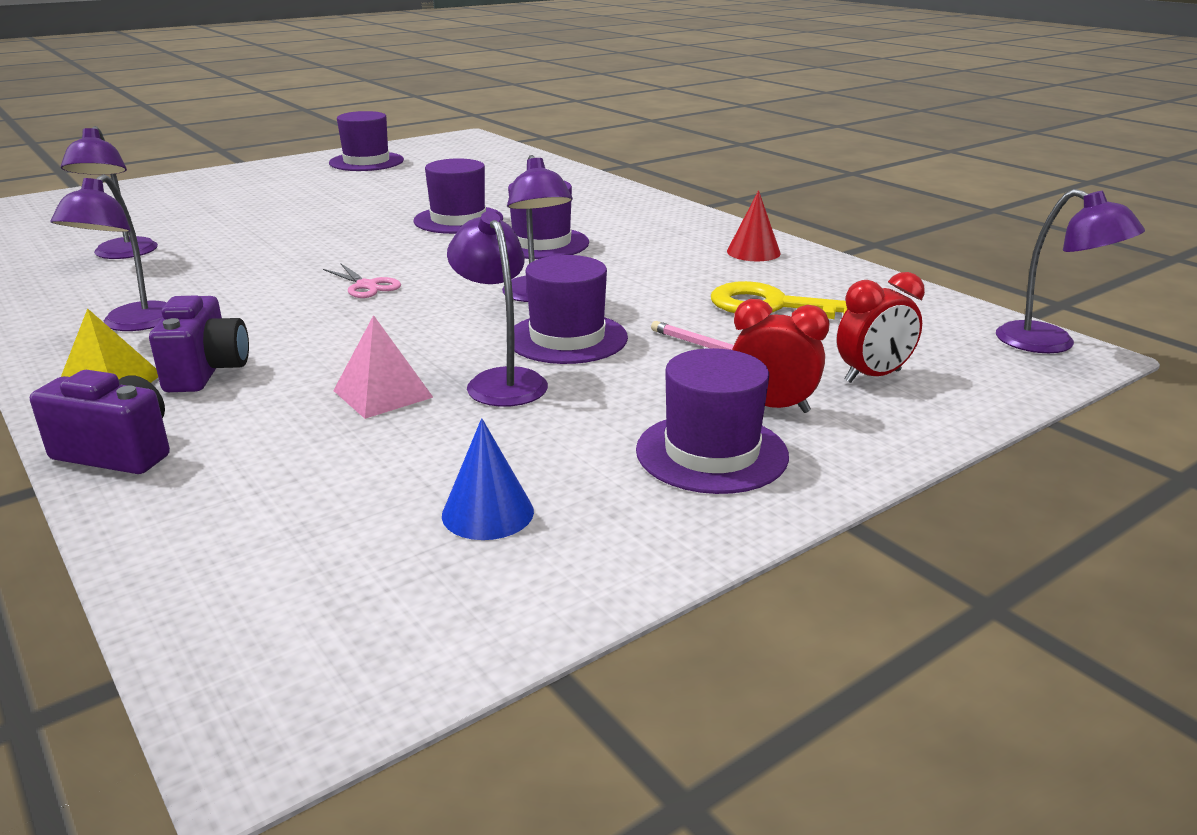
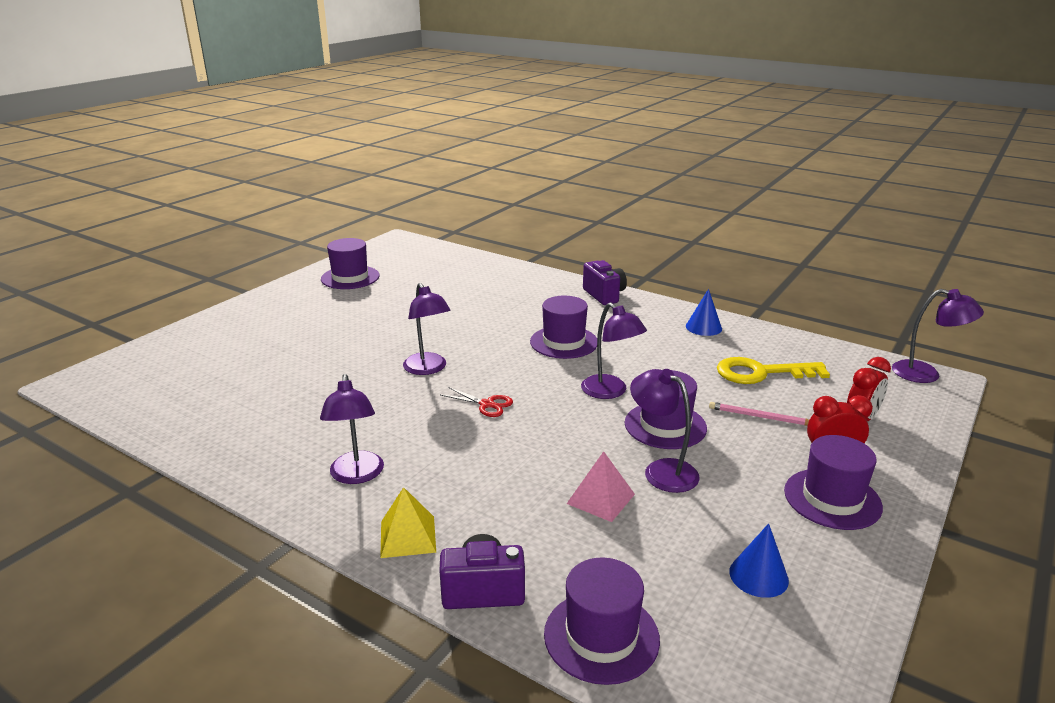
camera: 20 degrees left, 0 degrees up
(122, 254) = (265, 407): purple lamp -> purple lamp (428, 369)
(207, 372) = (463, 507): purple camera -> purple camera (604, 295)
(367, 286) = (487, 404): pink scissors -> red scissors
(458, 220) = (483, 328): purple hat -> purple hat (601, 636)
(753, 252) = (703, 327): red cone -> blue cone

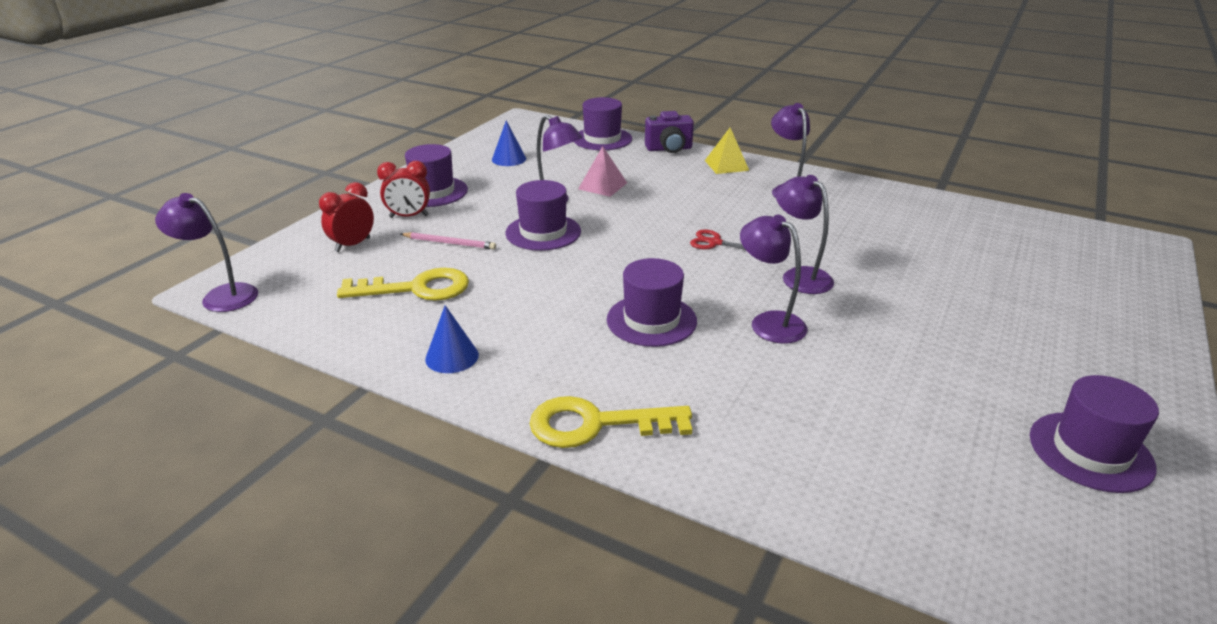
camera: 175 degrees right, 5 degrees up
(604, 295) = (596, 424): purple camera -> yellow key
(610, 392) = (592, 260): purple lamp -> purple lamp (769, 322)

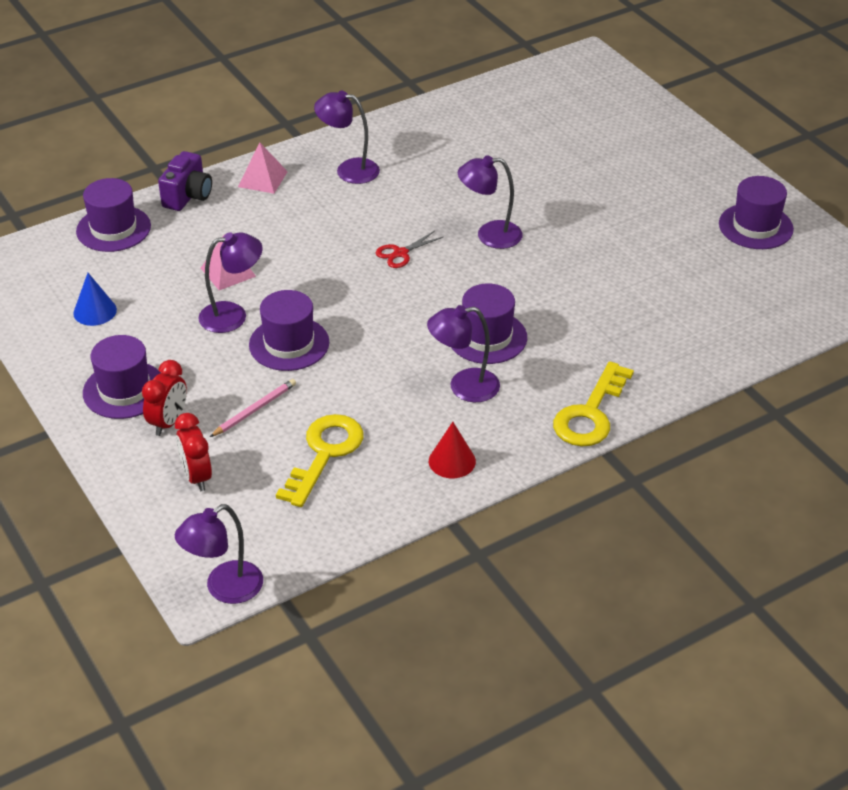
camera: 60 degrees left, 10 degrees up
(452, 357) = (452, 461): blue cone -> red cone
(726, 165) = (262, 179): yellow pyramid -> pink pyramid
(769, 322) = (537, 281): purple lamp -> purple lamp (463, 387)

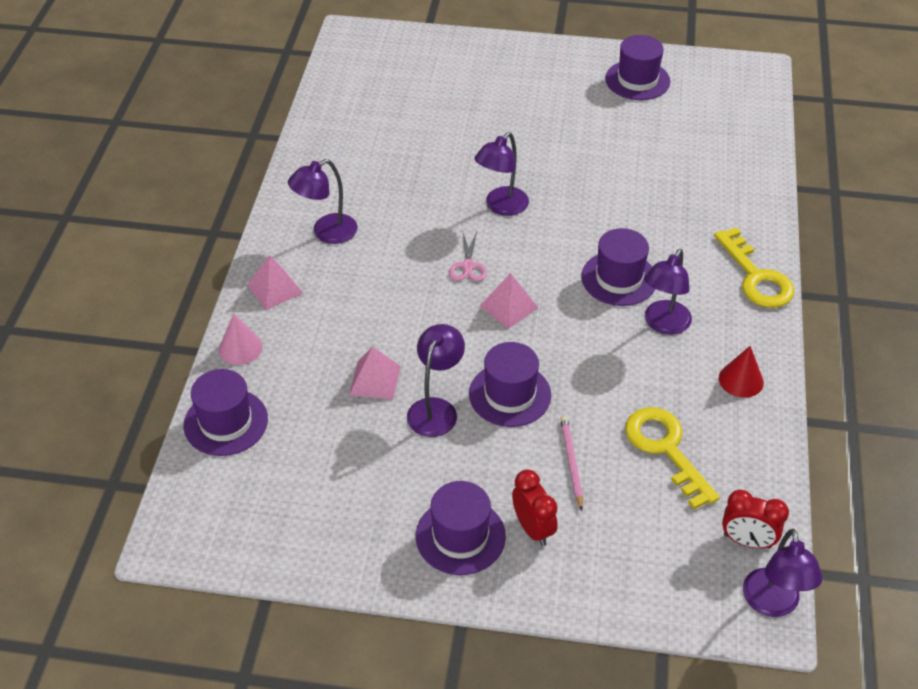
camera: 50 degrees left, 5 degrees up
(95, 311) = (329, 499): blue cone -> none
(188, 196) = (240, 348): purple camera -> pink cone
(197, 476) = (620, 547): red clock -> red clock (747, 541)
(381, 296) = (508, 307): none -> pink pyramid
(400, 253) = (468, 266): red scissors -> pink scissors

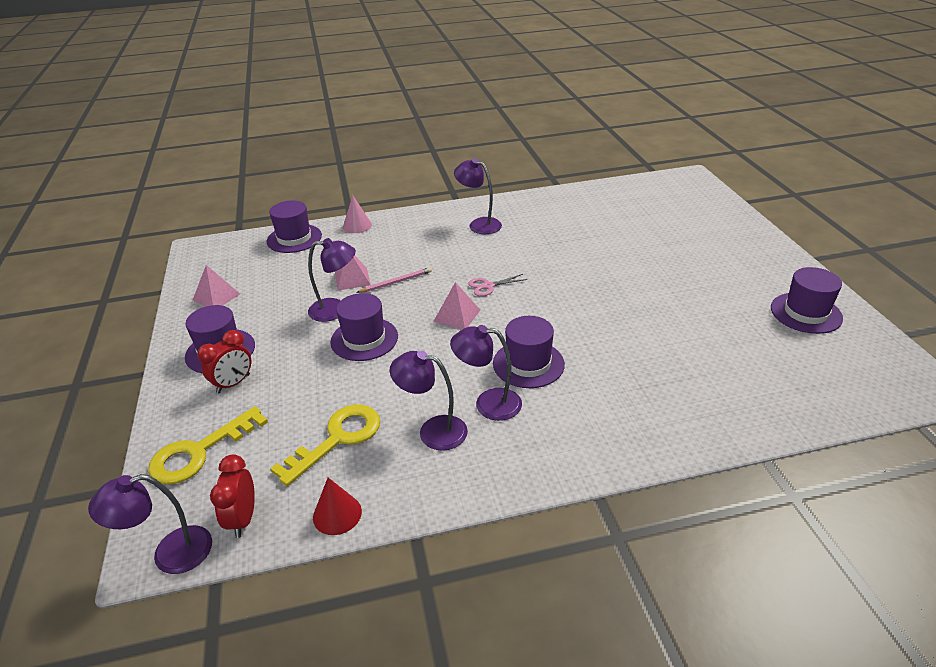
camera: 70 degrees right, 10 degrees down
(275, 289) = (415, 222): pink pyramid -> pink pyramid (216, 297)
(501, 207) = (565, 284): purple lamp -> purple lamp (433, 431)
(571, 462) = (305, 387): pink pencil -> pink pencil (396, 282)
(741, 380) = (445, 472): red cone -> red cone (337, 514)
(756, 277) = (596, 454): yellow key -> yellow key (199, 452)

